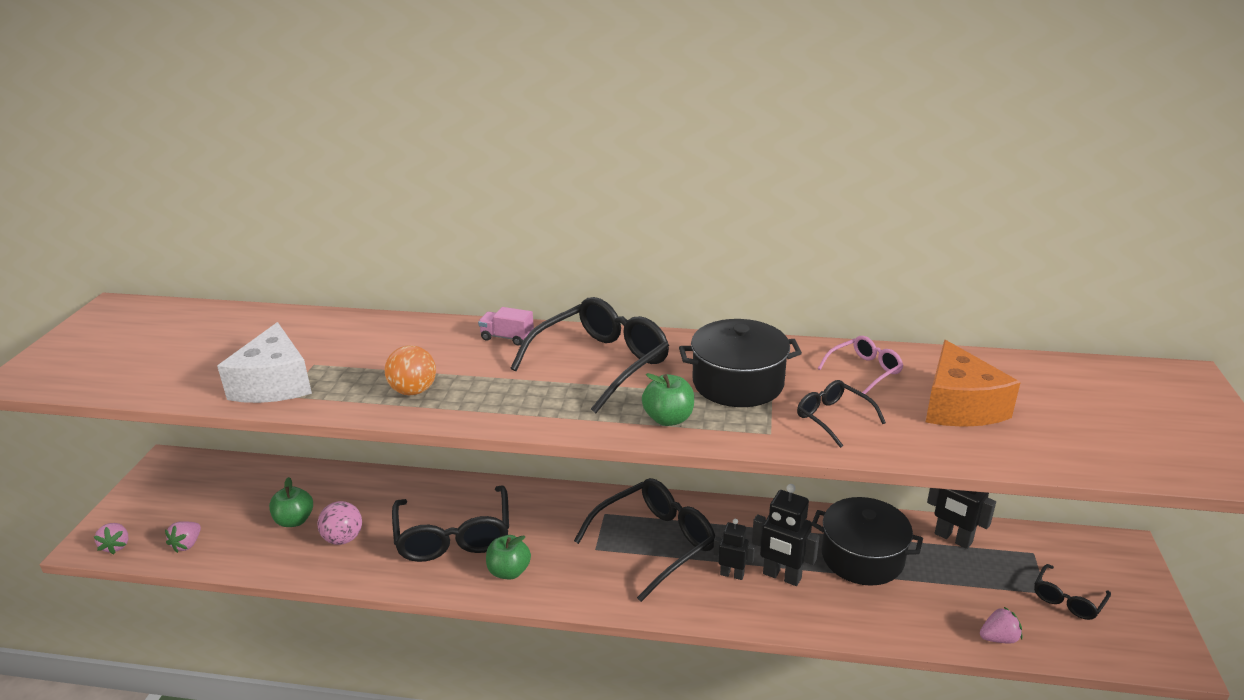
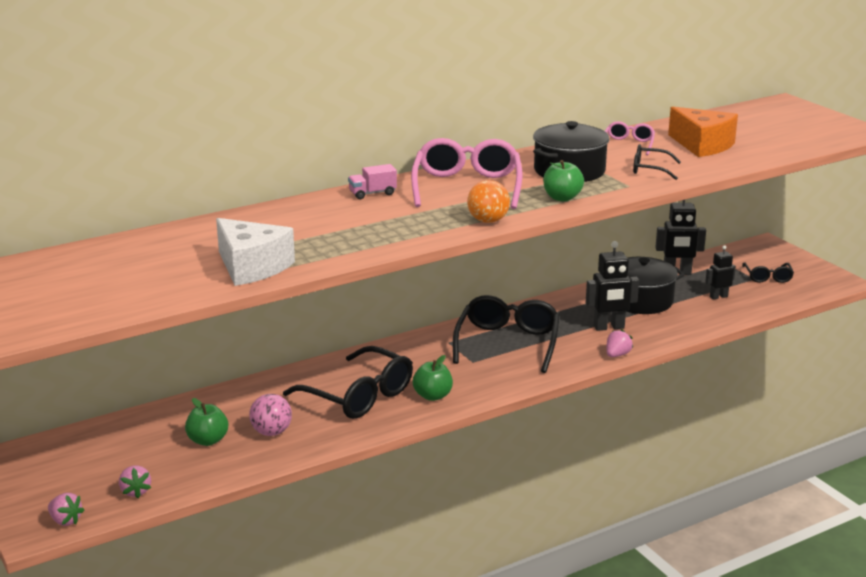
camera: 40 degrees left, 5 degrees down
(413, 391) = (369, 237): orange ball -> orange ball (488, 221)
(601, 363) = (467, 187): black glasses -> pink glasses
(732, 574) = (579, 338): black robot -> black robot (718, 296)
(998, 638) = (757, 307): pink strawberry -> pink strawberry (617, 355)

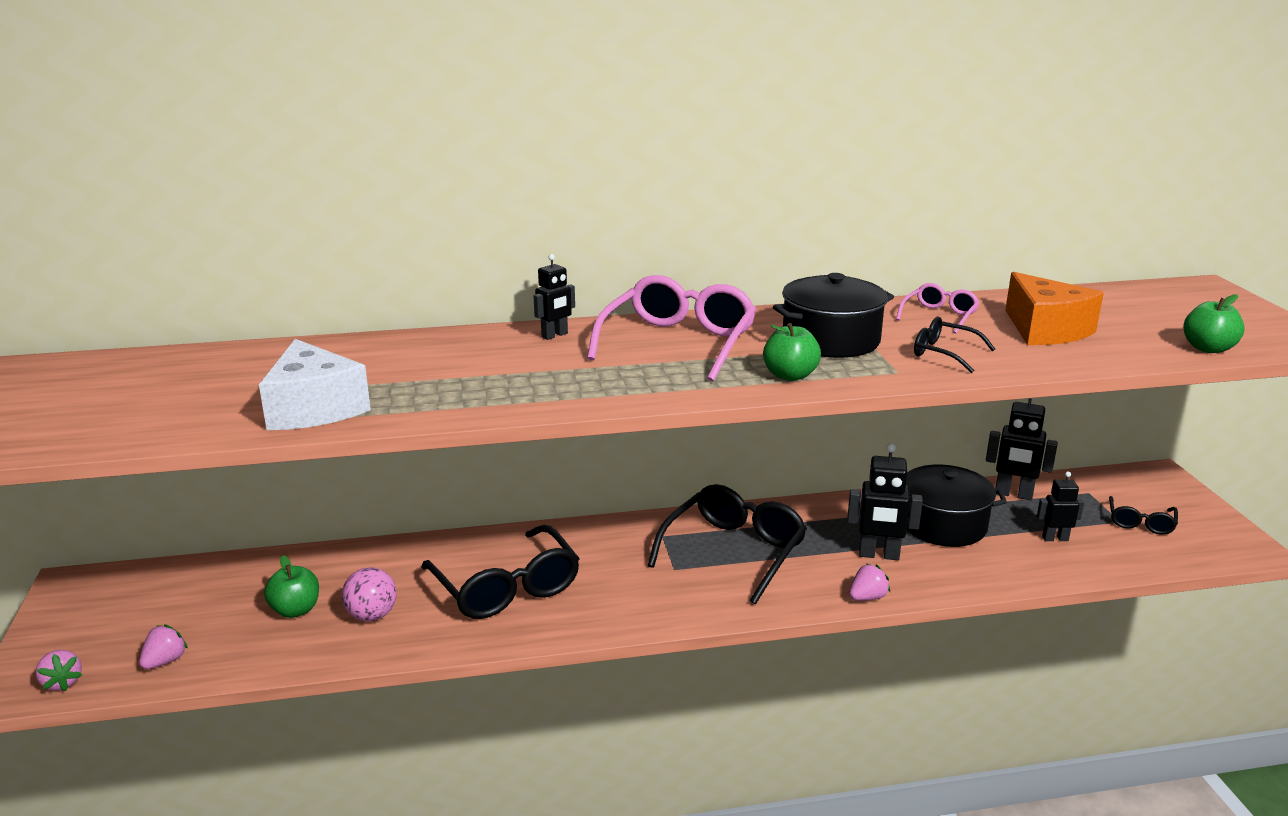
camera: 20 degrees right, 0 degrees up
(135, 491) = (165, 661): pink strawberry -> pink strawberry turned 150 degrees counterclockwise
(372, 193) = (555, 335): pink truck -> black robot
(432, 396) = (593, 607): green apple -> green apple (1208, 348)
(488, 221) = (663, 393): orange ball -> none

